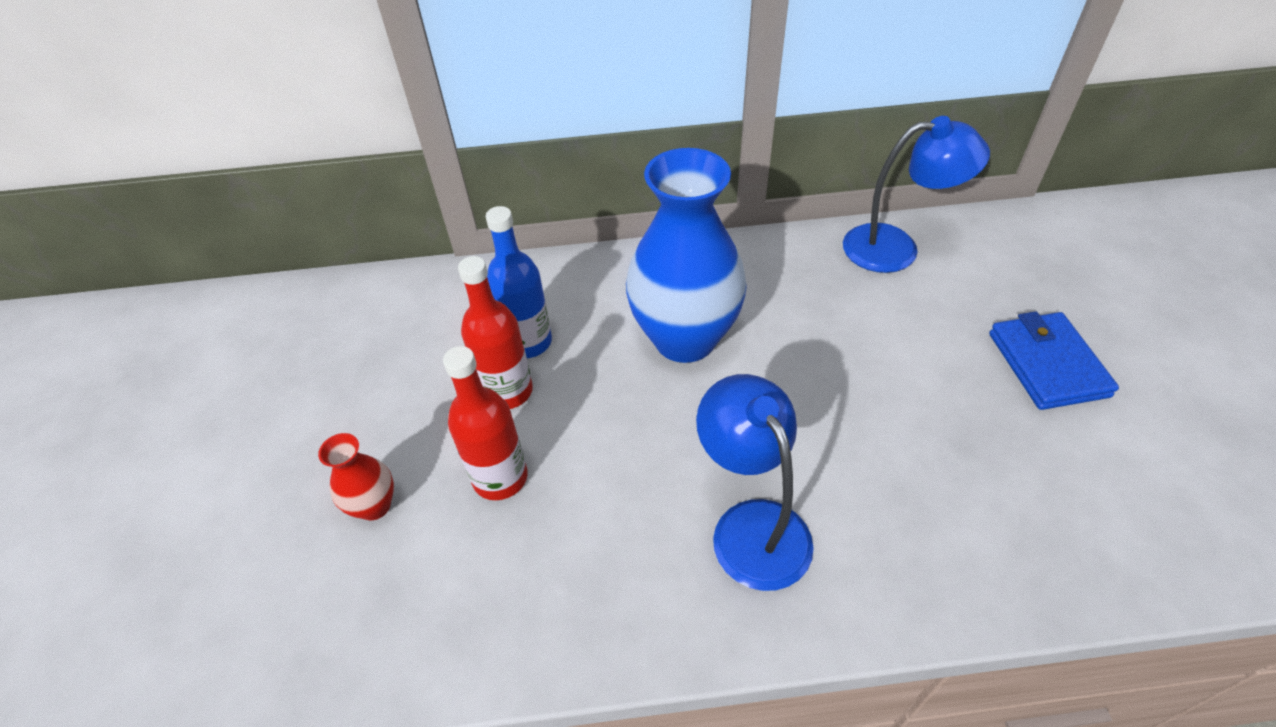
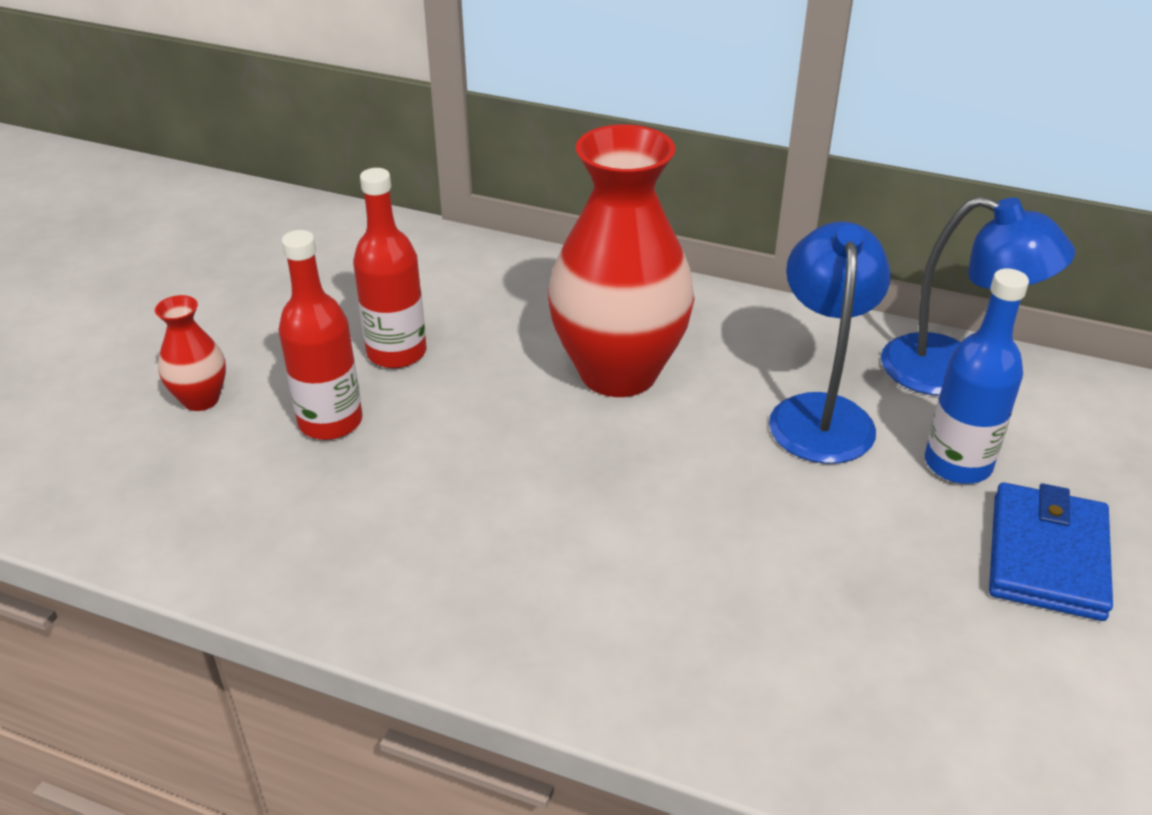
camera: 25 degrees right, 10 degrees down
(528, 342) = (451, 318): blue bottle -> blue bottle (957, 464)
(685, 339) = (618, 372): blue vase -> red vase
(751, 525) = (545, 563): blue lamp -> blue lamp (820, 413)

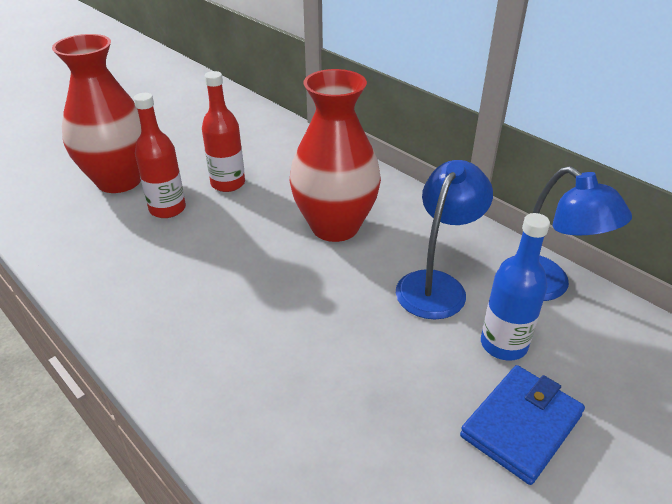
camera: 25 degrees right, 0 degrees up
(201, 399) = (119, 181): red vase -> red vase, size x2.26

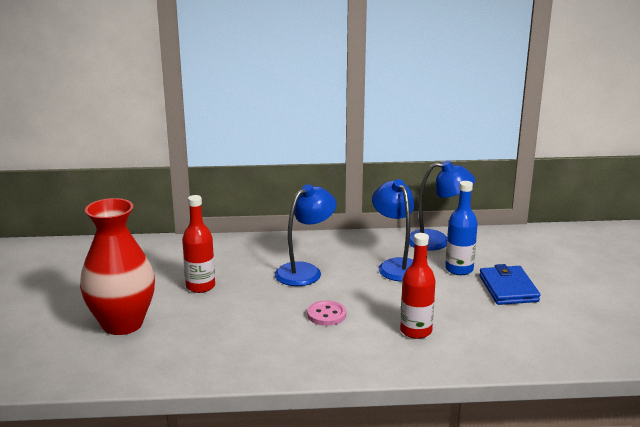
camera: 50 degrees left, 15 degrees down
(167, 209) = (192, 317): red bottle -> red bottle (416, 331)
(260, 290) = (326, 315): none -> pink button
(335, 226) = (305, 271): red vase -> blue lamp

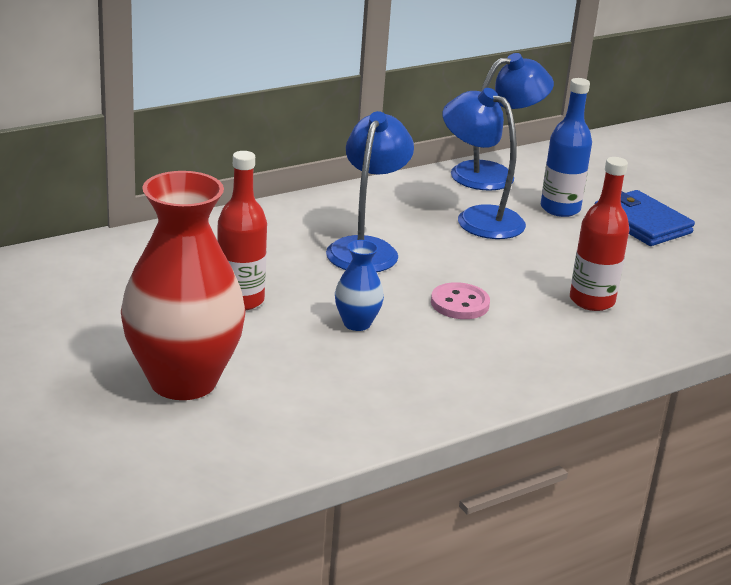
camera: 30 degrees left, 5 degrees up
(251, 313) = (357, 323): none -> blue vase

